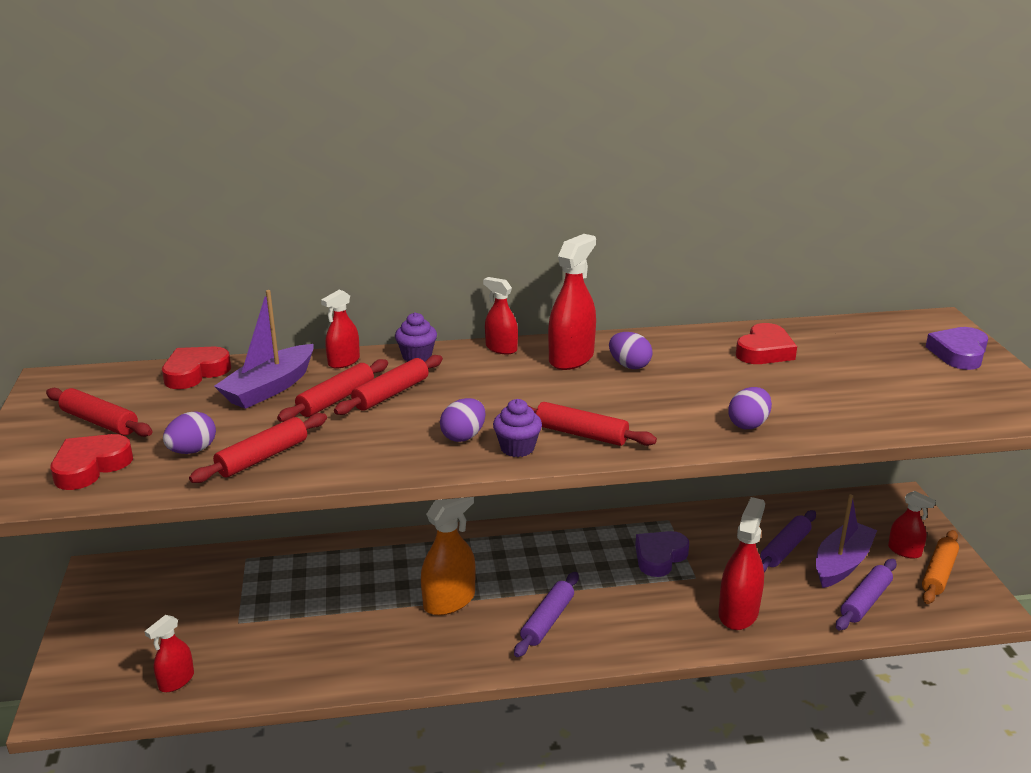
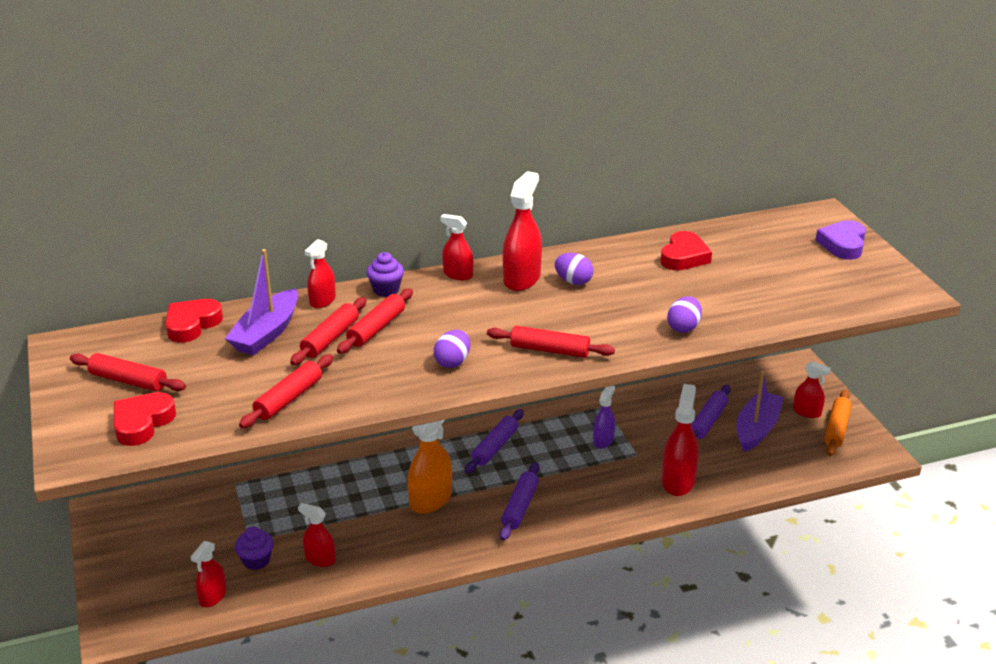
camera: 10 degrees left, 5 degrees up
(192, 451) = (225, 399): purple egg -> none
(307, 653) = (320, 559): none -> red spray bottle
(517, 448) = (501, 368): purple cupcake -> purple cupcake (256, 561)
(659, 557) = (603, 440): purple heart -> purple spray bottle
(865, 601) = (780, 459): purple rolling pin -> purple rolling pin (494, 447)

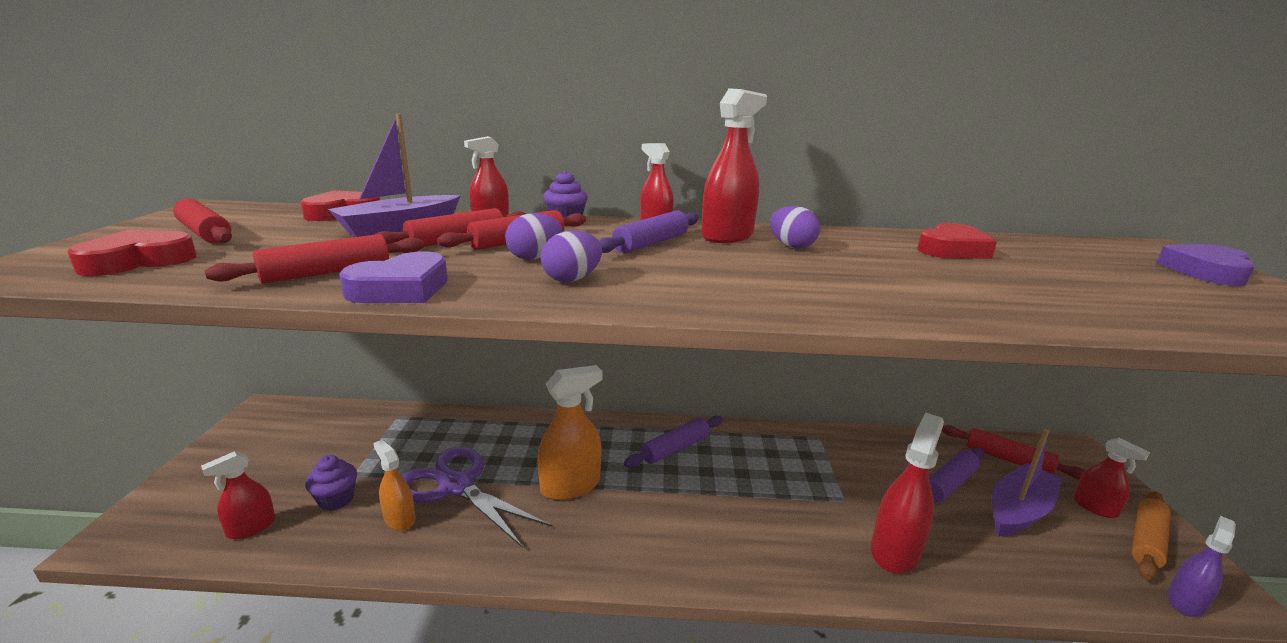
camera: 20 degrees right, 10 degrees down
(320, 559) = (399, 519): red spray bottle -> orange spray bottle
(342, 525) = (456, 486): none -> purple scissors
(356, 400) = (401, 289): none -> purple heart
(520, 507) = (669, 524): purple rolling pin -> purple rolling pin (651, 243)
(549, 350) = (718, 291): red rolling pin -> red rolling pin (1008, 459)
(603, 440) = (805, 473): purple spray bottle -> purple spray bottle (1185, 602)
(683, 327) = (943, 304): purple egg -> purple egg (535, 257)

